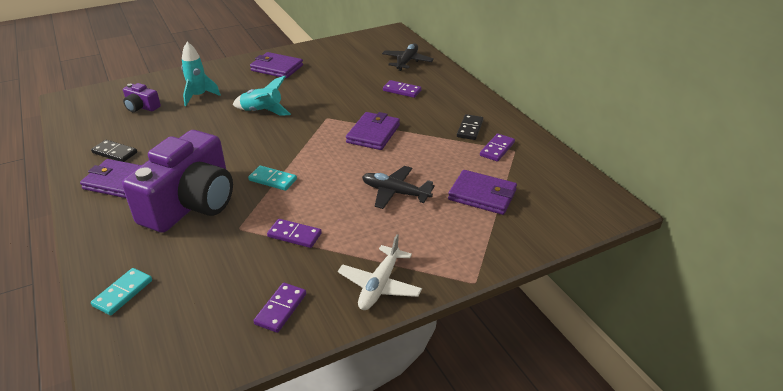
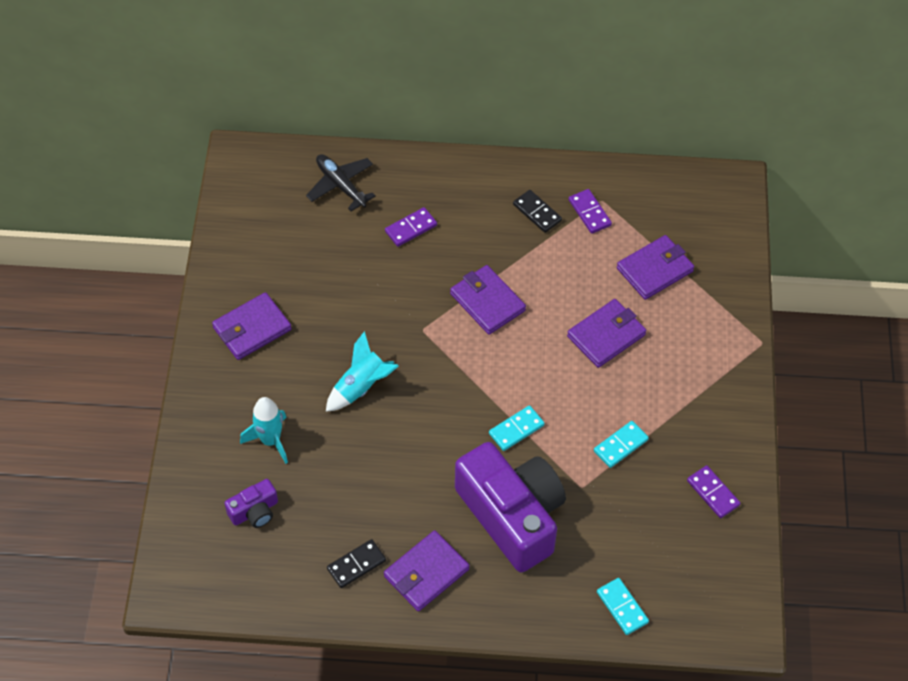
camera: 60 degrees left, 20 degrees up
(294, 235) = (620, 445): purple domino -> turquoise domino
(379, 285) = (726, 410): white plane -> none
(395, 192) = (606, 335): black plane -> purple wallet

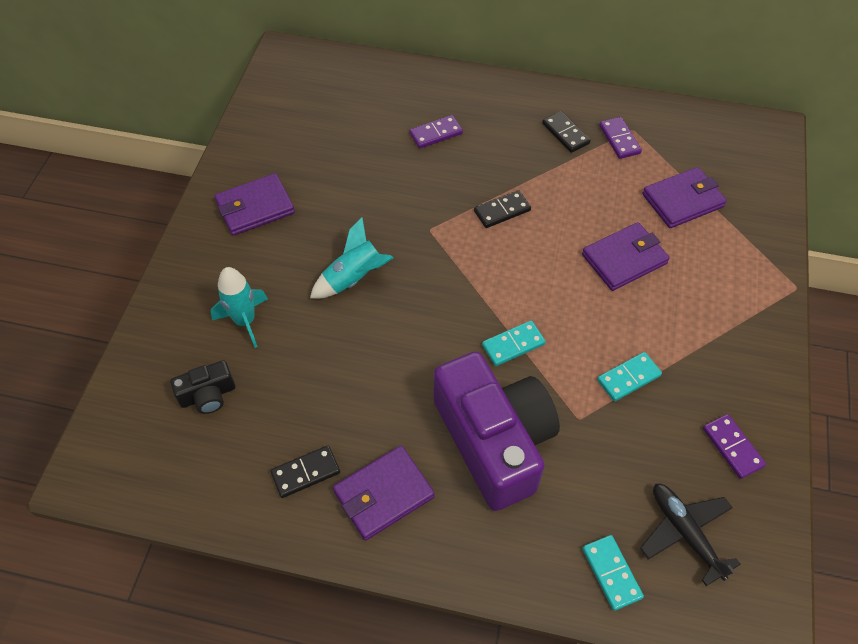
camera: 10 degrees right, 0 degrees up
(254, 511) = (208, 395): purple camera -> black camera
(341, 185) = (375, 88): black plane -> black plane (685, 532)
(487, 302) = (502, 211): purple wallet -> black domino

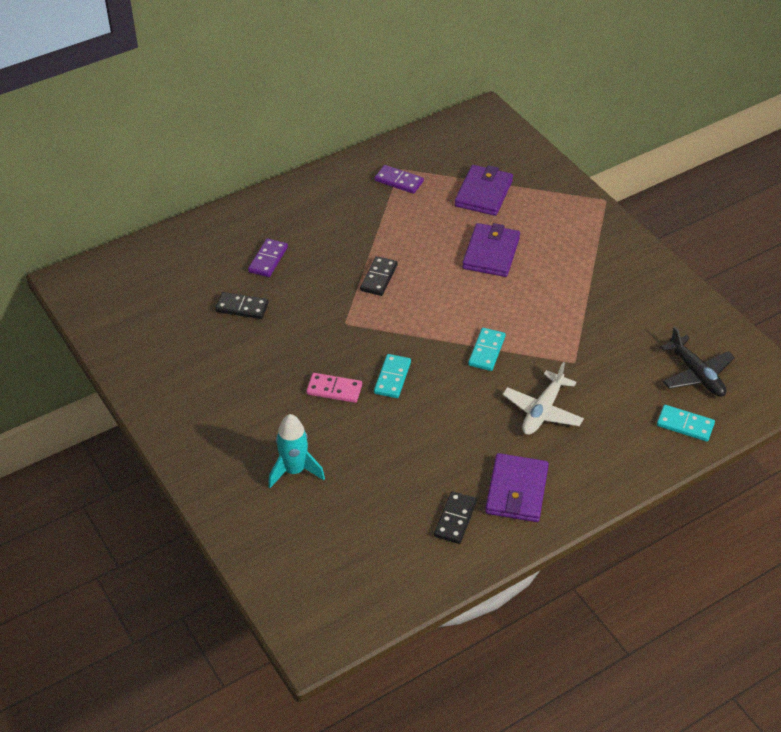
camera: 45 degrees left, 10 degrees down
(208, 395) = (331, 531): black camera -> none
(255, 207) = (199, 398): purple wallet -> none
(354, 278) = (334, 389): turquoise rocket -> pink domino
(494, 440) = (542, 411): purple camera -> white plane
(565, 133) = (358, 200): black domino -> black domino (242, 307)
(628, 378) = (574, 318): turquoise domino -> turquoise domino (392, 378)
(685, 532) = (696, 374): black plane -> black plane turned 135 degrees counterclockwise
(732, 447) = (670, 312): purple domino -> none

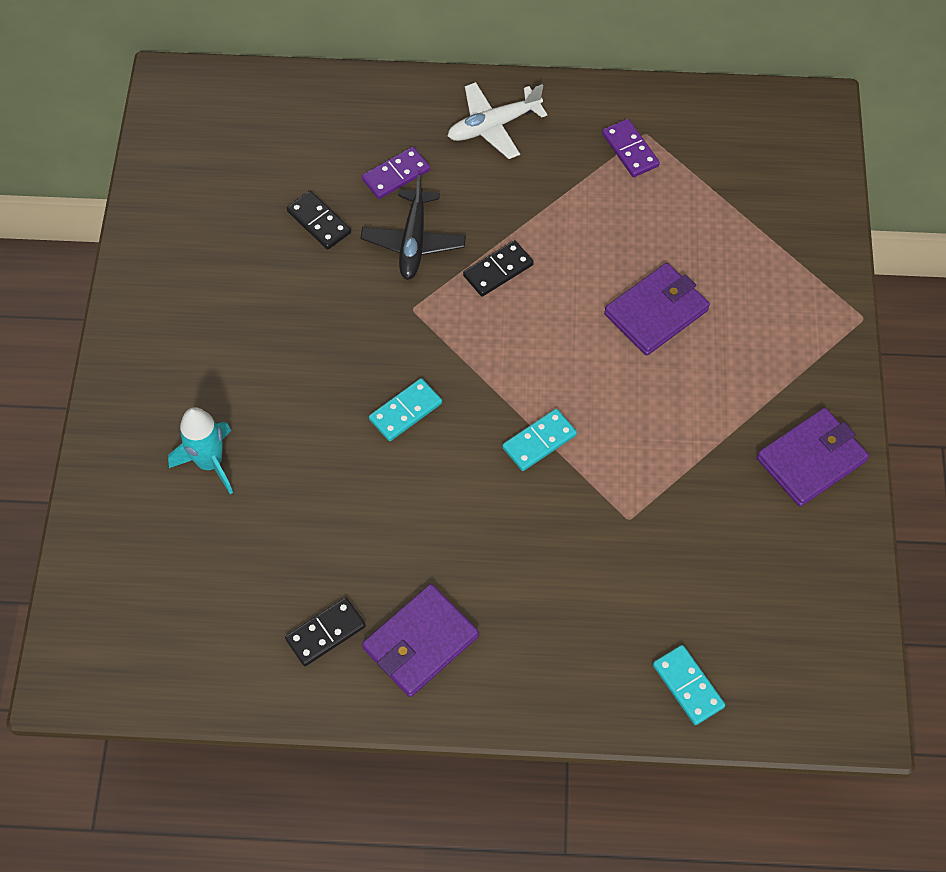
camera: 35 degrees right, 15 degrees up
(334, 389) = (331, 387): pink domino -> none
(483, 193) = (718, 223): purple wallet -> purple wallet (811, 460)
(542, 411) = (536, 560): white plane -> white plane (493, 126)
(696, 374) = (762, 628): black plane -> black plane (413, 242)

